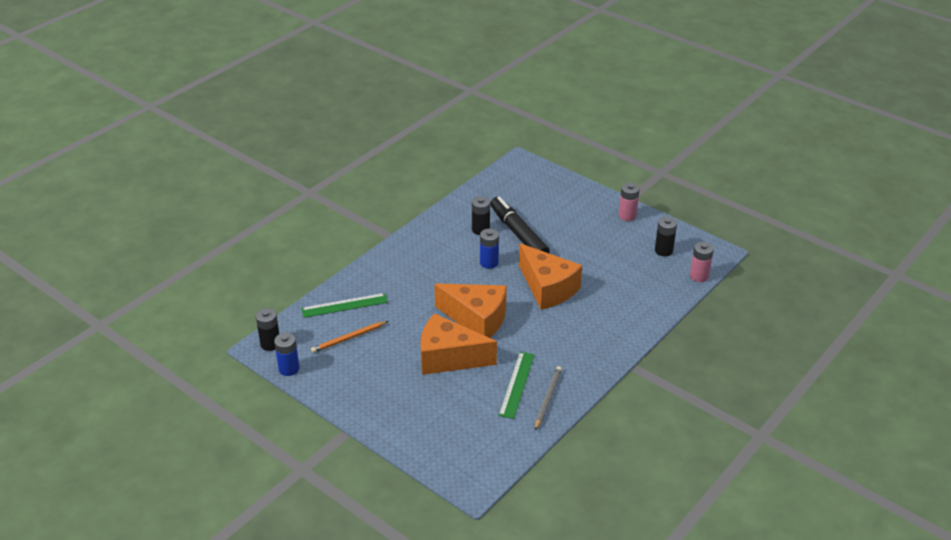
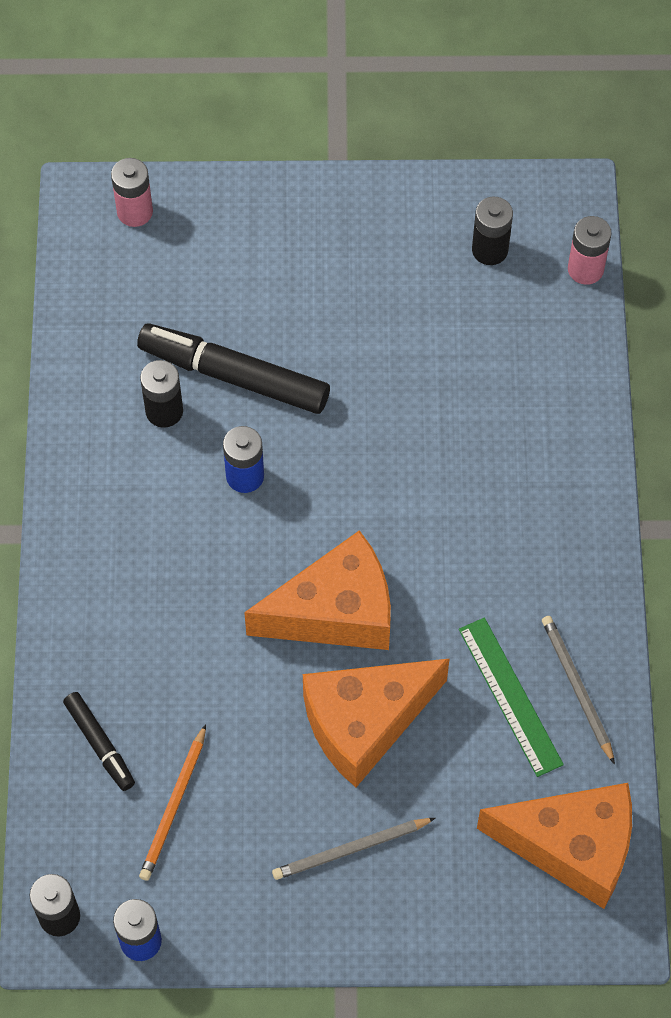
camera: 40 degrees left, 25 degrees up
(344, 305) = (99, 744): green ruler -> black marker
(398, 392) = (351, 849): none -> grey pencil
(548, 288) = (385, 464): orange cheese -> orange cheese (571, 847)
(627, 216) = (370, 209): pink battery -> pink battery (135, 212)

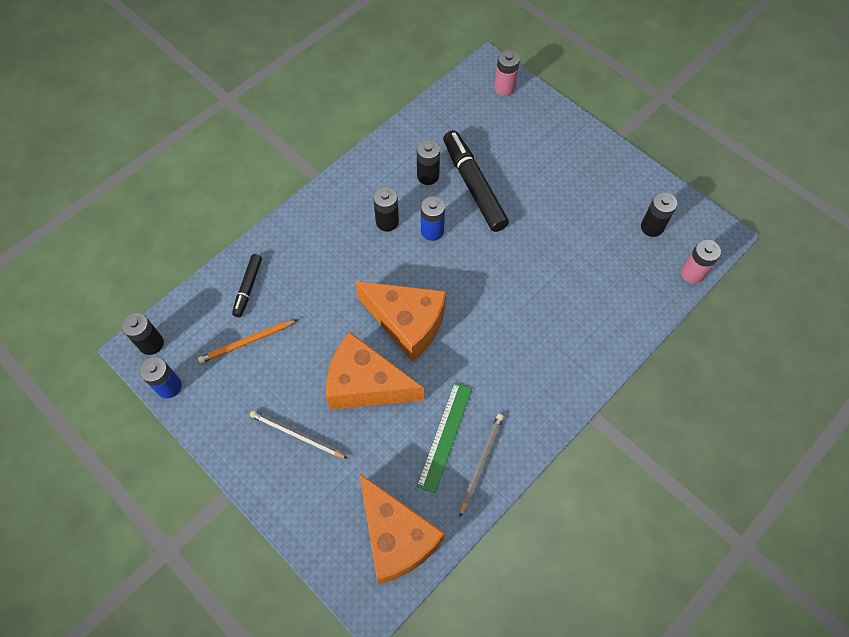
camera: 45 degrees right, 0 degrees up
(178, 513) = (387, 222): none -> black battery

